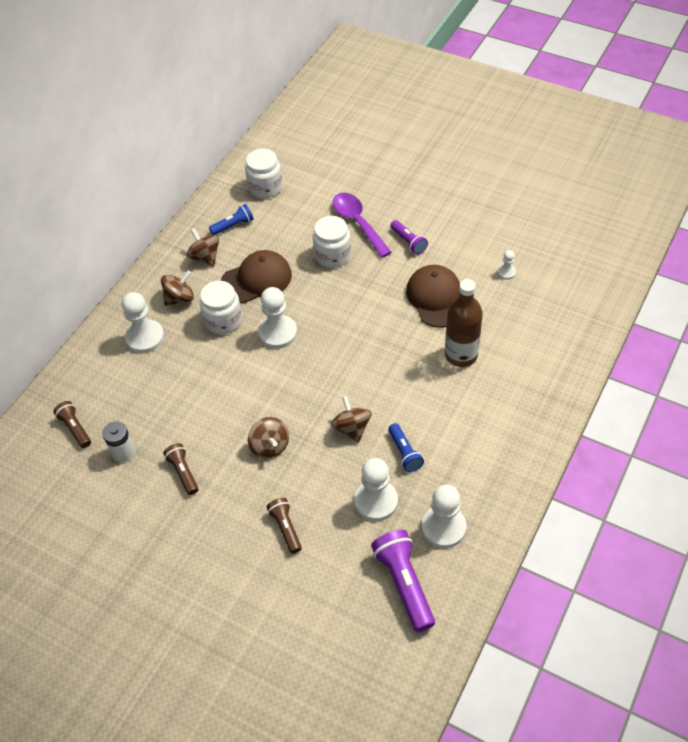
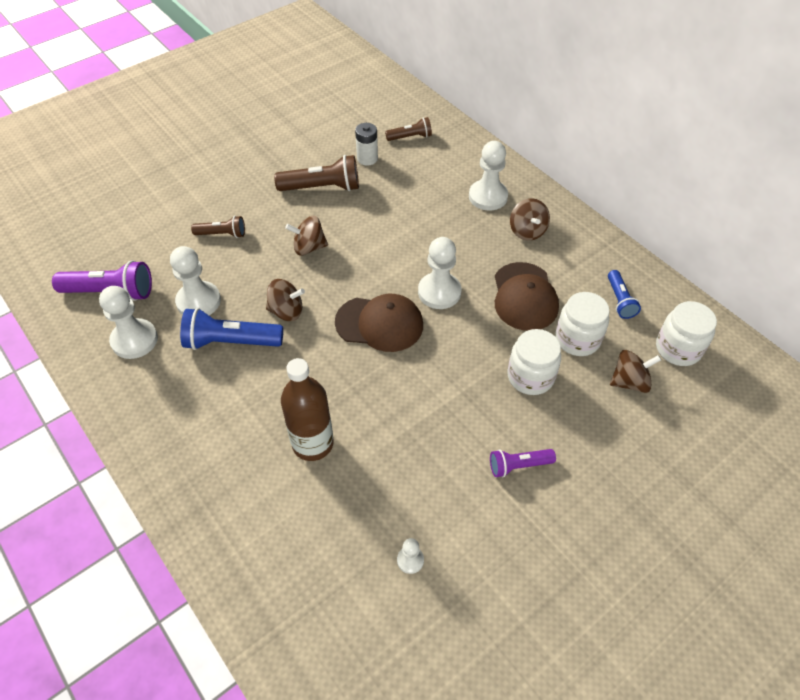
camera: 110 degrees right, 0 degrees up
(183, 472) = (322, 187): brown flashlight -> brown flashlight, size x1.70
(205, 257) = (578, 264): brown spinning top -> brown spinning top (629, 382)
(223, 320) = (479, 255): white jar -> white jar (577, 339)
(358, 223) = (577, 423): purple spoon -> none
(404, 453) = (230, 342): blue flashlight -> blue flashlight, size x1.70
(436, 298) = (410, 456): brown cap -> brown cap (379, 324)

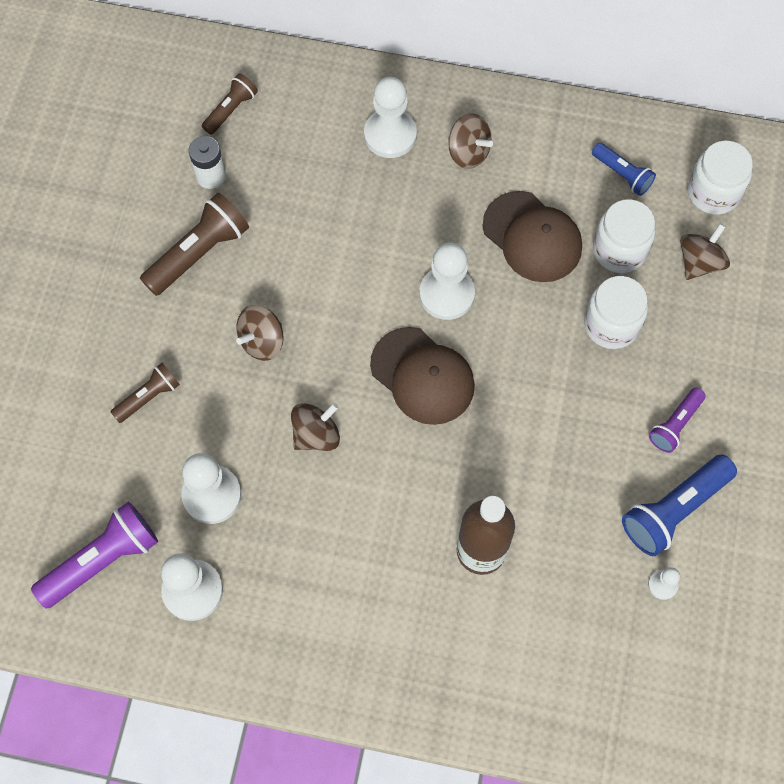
camera: 40 degrees left, 15 degrees up
(230, 342) = (295, 513): blue flashlight -> blue flashlight (674, 510)
(379, 324) = (422, 376): brown cap -> brown cap turned 75 degrees clockwise

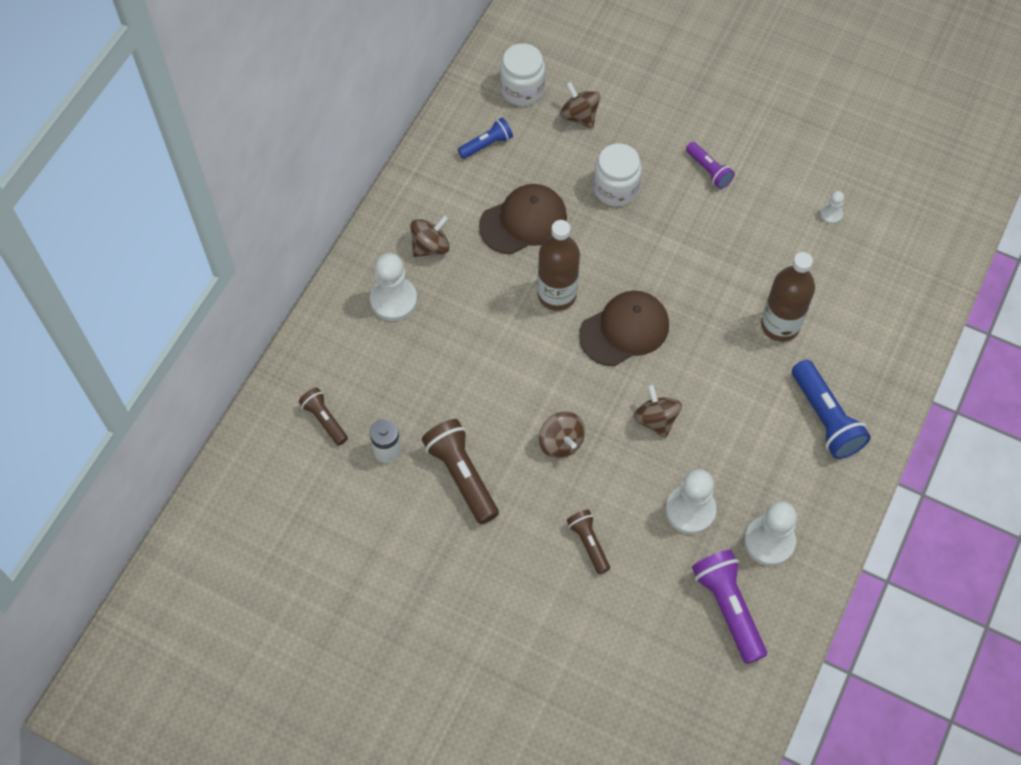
camera: 75 degrees left, 5 degrees down
(446, 294) = (557, 295): white pawn -> brown bottle
(619, 250) = (553, 165): white jar -> none
(674, 510) = (775, 191): blue flashlight -> blue flashlight (825, 418)

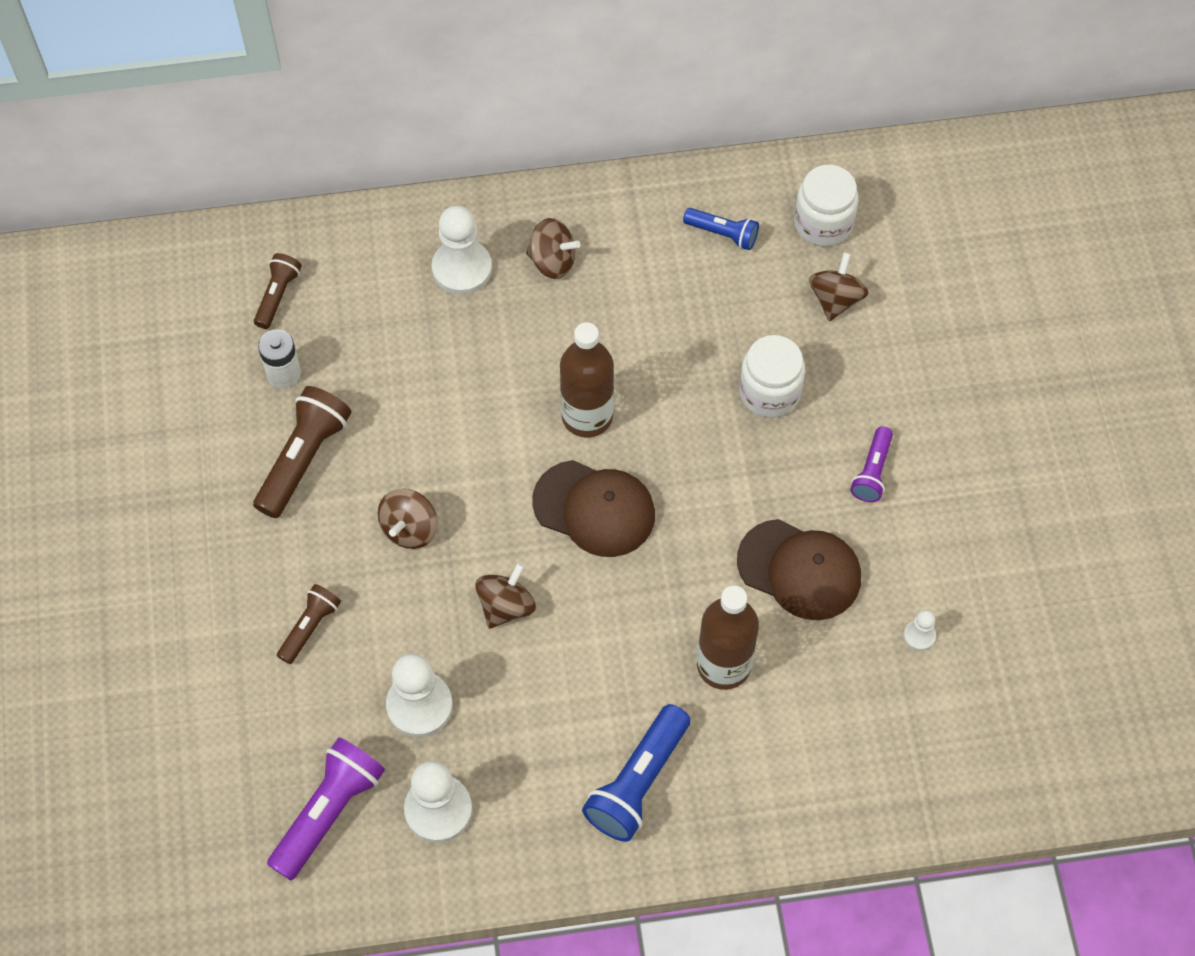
camera: 55 degrees right, 0 degrees up
(523, 221) = (654, 328): brown cap -> brown cap (799, 570)

